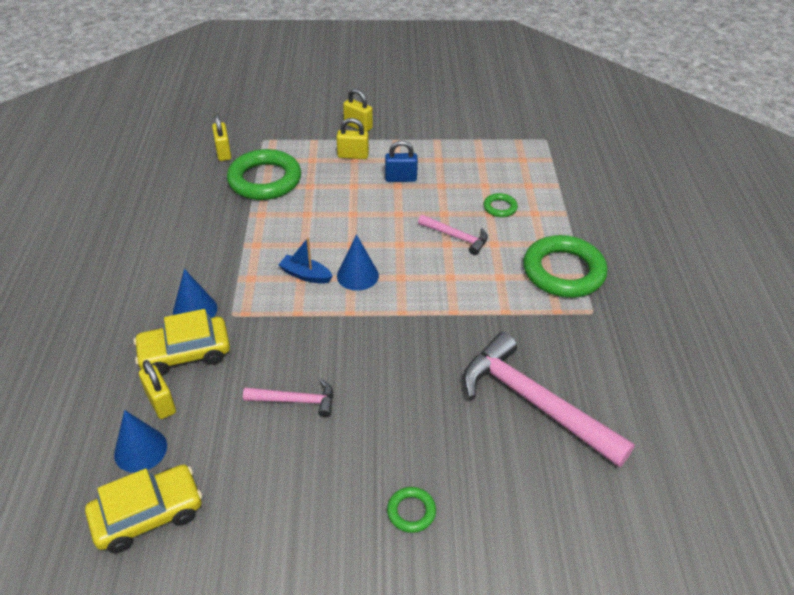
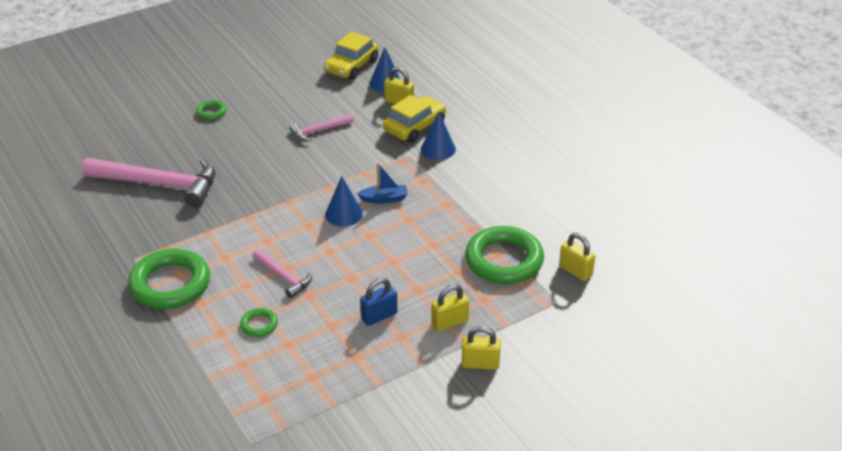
camera: 150 degrees right, 5 degrees down
(456, 237) = (283, 277): pink hammer -> pink hammer turned 135 degrees counterclockwise

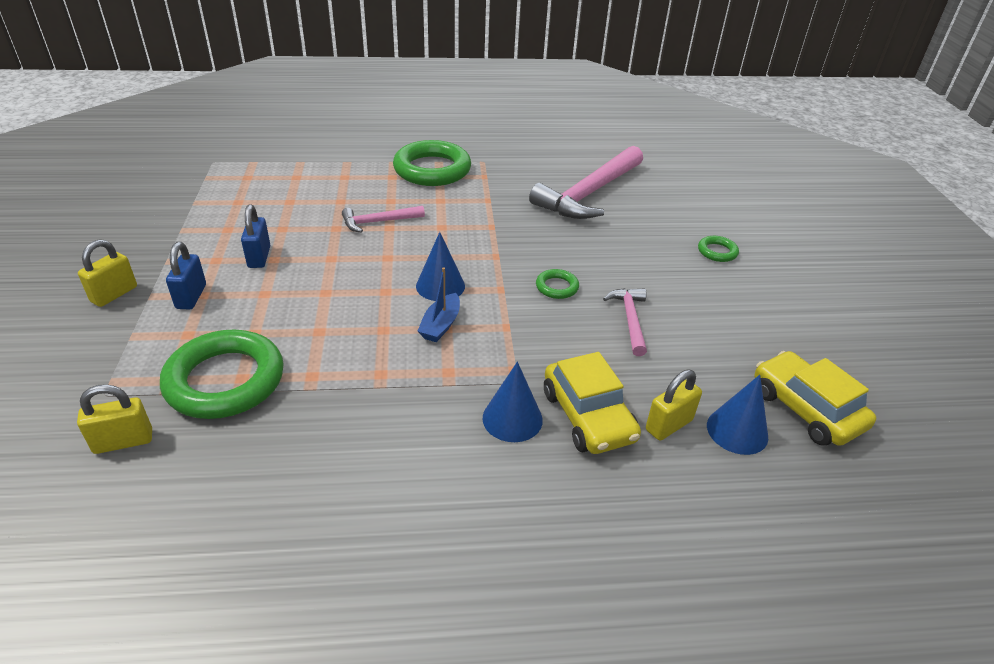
camera: 115 degrees right, 0 degrees up
(259, 325) = (331, 195): green ring -> green ring (557, 287)
(449, 322) = (191, 297): yellow padlock -> blue padlock

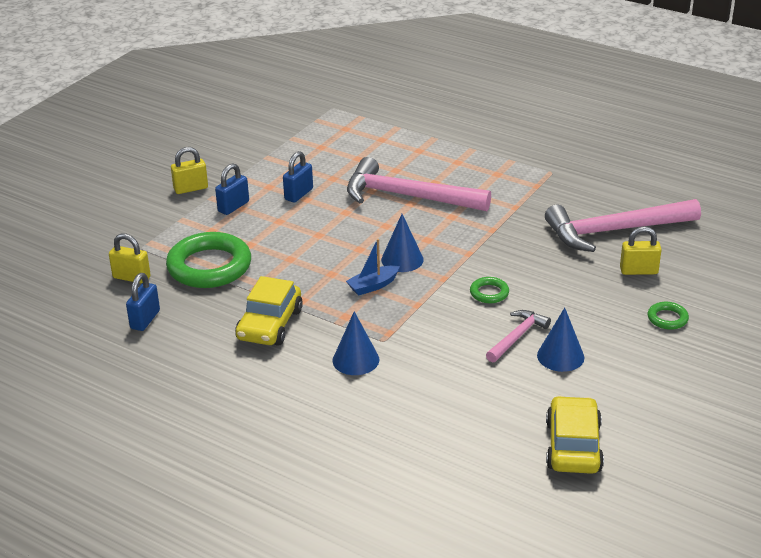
camera: 40 degrees right, 5 degrees down
(196, 494) = (145, 320): none -> blue padlock
(378, 222) = (407, 196): pink hammer -> pink hammer, size x2.00
(432, 169) = (498, 166): green ring -> none
(588, 416) = (407, 380): yellow car -> yellow car (270, 324)
(668, 425) = (455, 409): yellow padlock -> yellow padlock (638, 271)
(737, 431) = (500, 434): blue cone -> blue cone (560, 356)

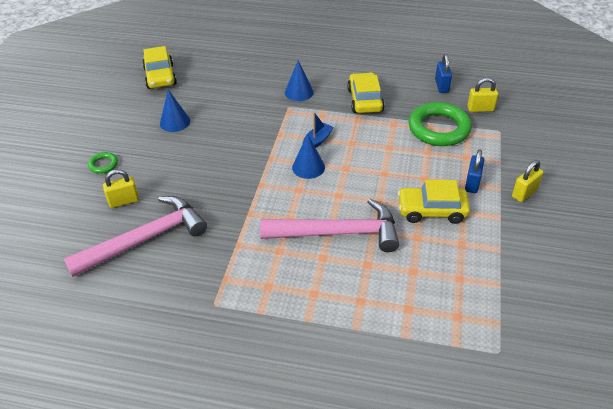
camera: 160 degrees right, 10 degrees up
(298, 194) = (432, 210): blue padlock -> yellow car
(489, 293) = (233, 155): green ring -> none
(517, 337) = (205, 128): pink hammer -> none

